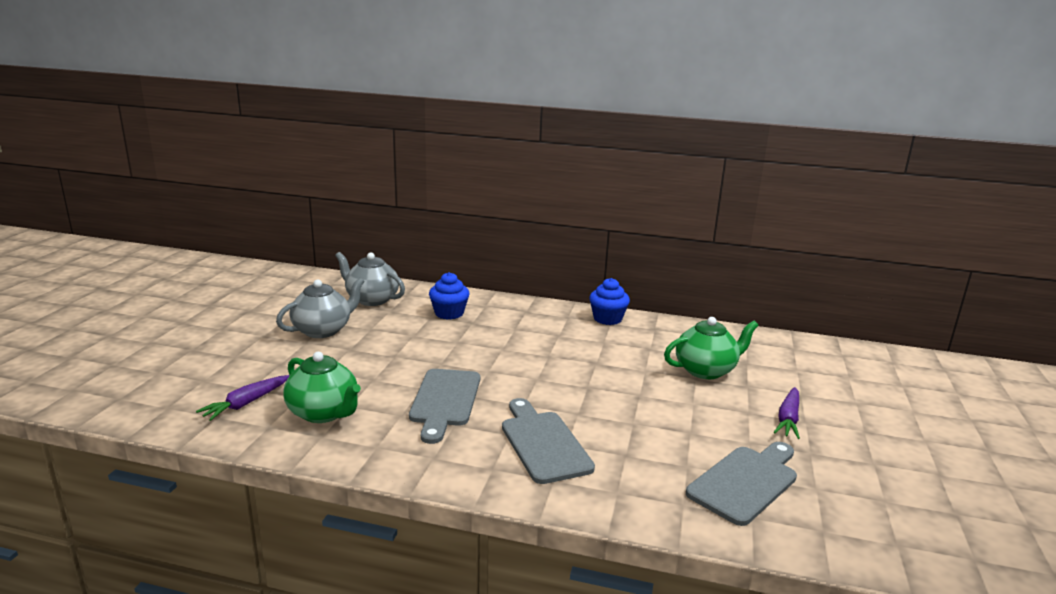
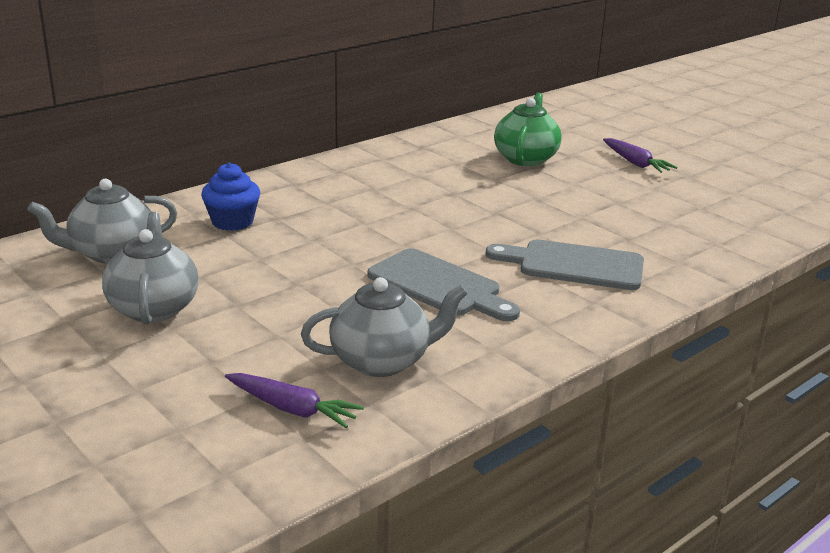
camera: 55 degrees left, 5 degrees up
(246, 403) = (292, 409): purple carrot -> purple carrot turned 45 degrees counterclockwise
(324, 413) = (382, 361): green teapot -> grey teapot
(607, 319) = (371, 156): blue cupcake -> none
(745, 482) = (707, 211): grey cutting board -> none

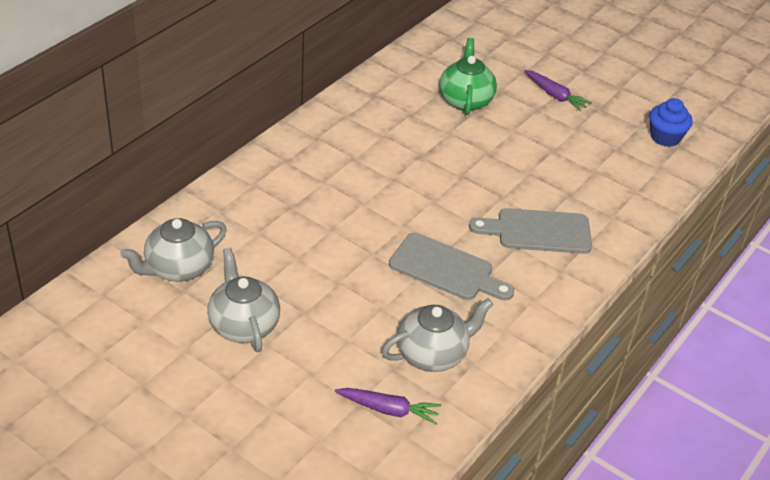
camera: 15 degrees left, 15 degrees up
(232, 222) = (257, 216): blue cupcake -> blue cupcake (665, 137)

